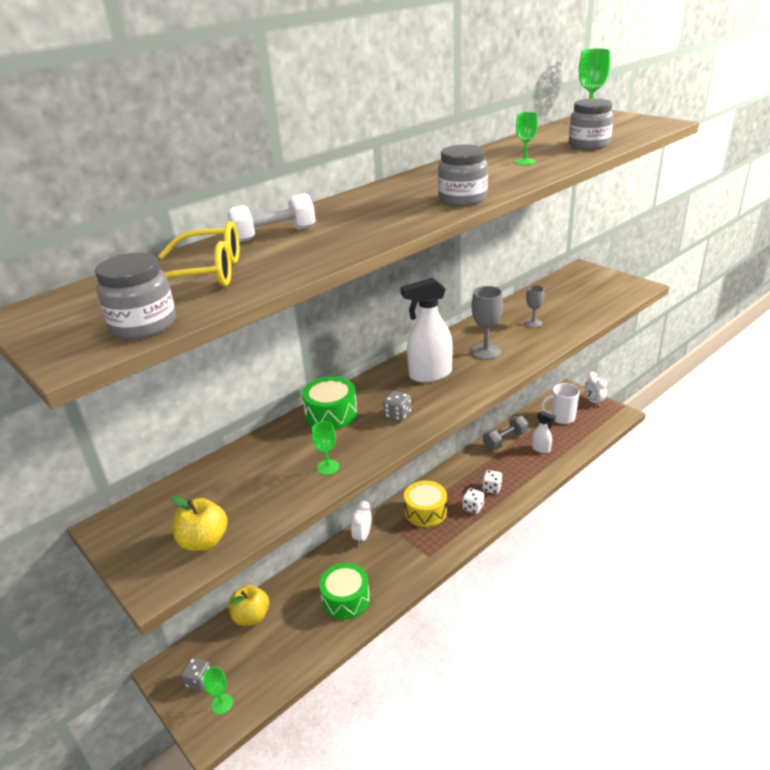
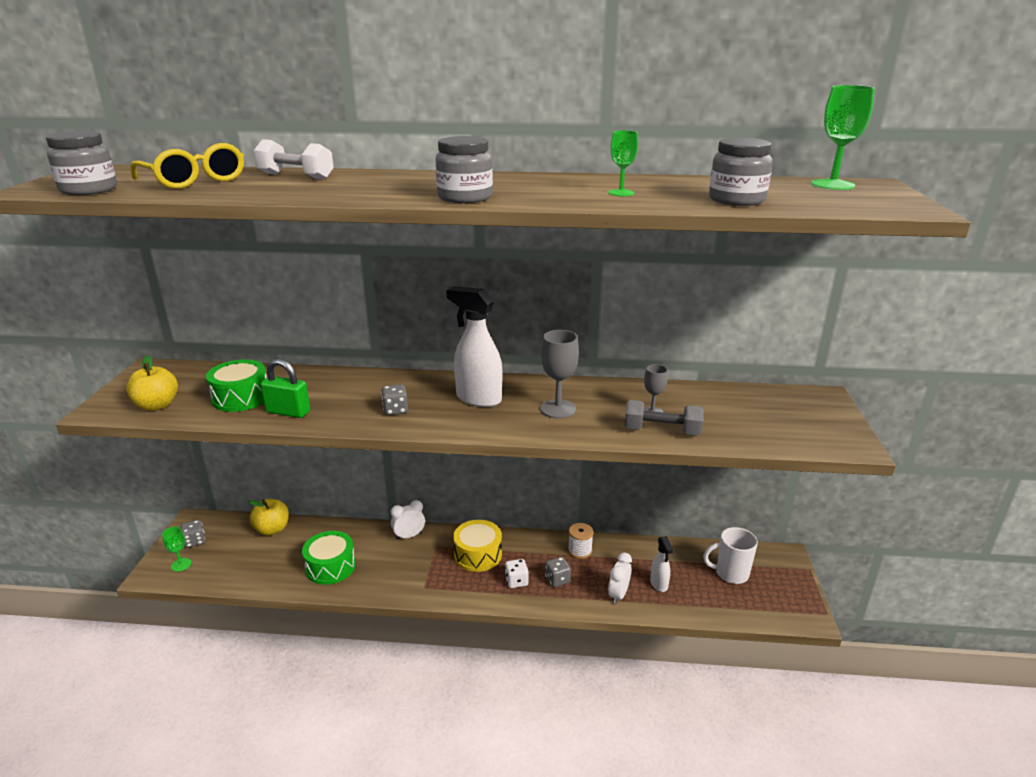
camera: 45 degrees right, 5 degrees down
(328, 467) = (288, 412): green goblet -> green padlock
(331, 414) = (363, 383): green drum -> green drum (241, 397)
(476, 463) = (580, 550): none -> white spool
(492, 488) = (557, 579): white dice -> grey dice
(505, 440) = (638, 552): grey dumbbell -> grey dumbbell (661, 431)
(561, 418) = (730, 573): white mug -> white mug turned 45 degrees counterclockwise
(593, 402) = (795, 584): white clock -> white clock (618, 595)

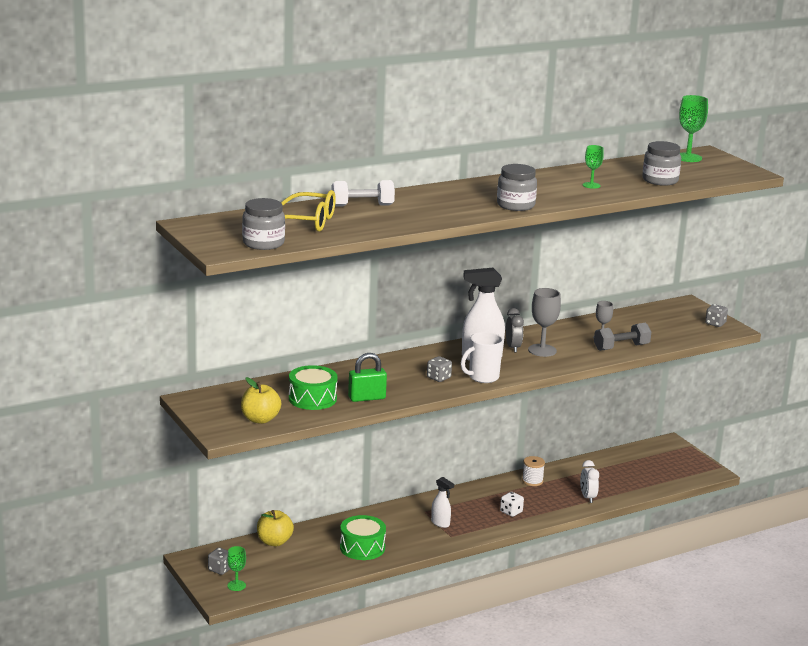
camera: 35 degrees left, 5 degrees down
(409, 536) = (394, 511): white clock -> none
(478, 555) = (463, 506): yellow drum -> none
(530, 397) = (513, 347): none -> grey clock
(557, 579) = (537, 502): grey dice -> grey dice (715, 323)
(659, 584) = (607, 483): white spray bottle -> white spray bottle (440, 523)
(730, 573) = (645, 463): white mug -> white mug (482, 377)

